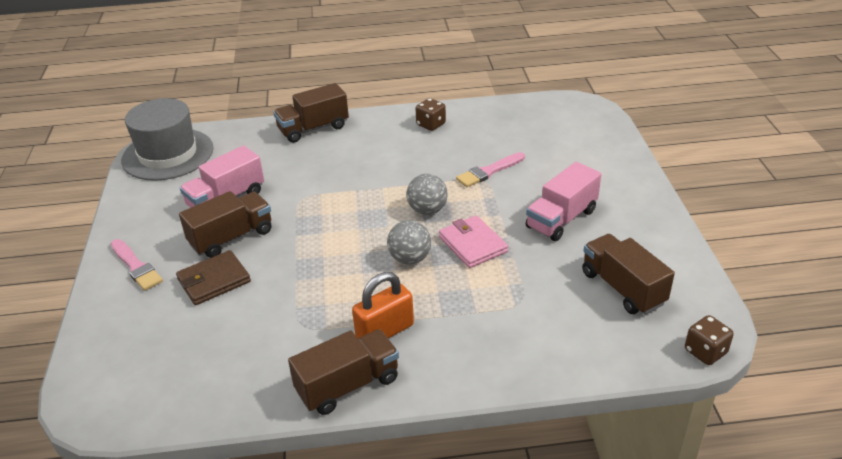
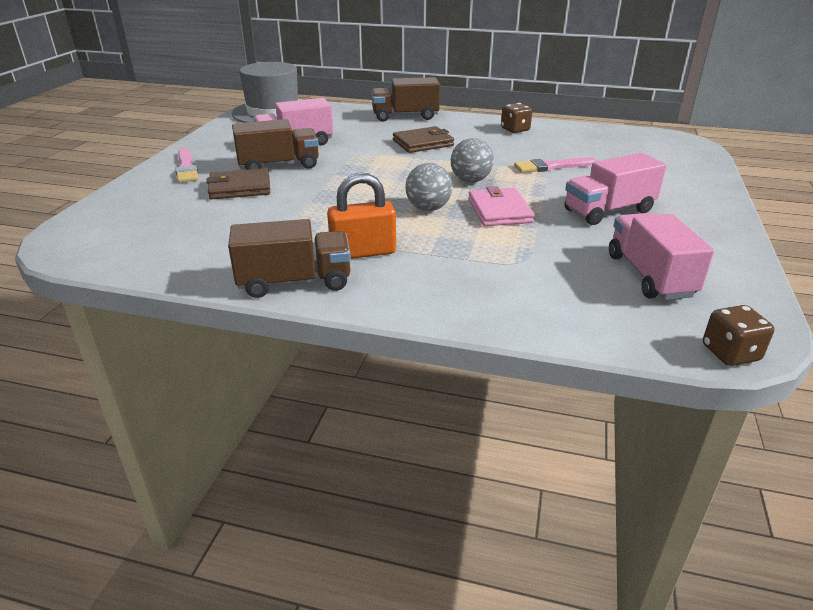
camera: 20 degrees right, 5 degrees down
(354, 166) = (423, 143): none -> brown wallet
(622, 288) = (649, 276): brown truck -> pink truck

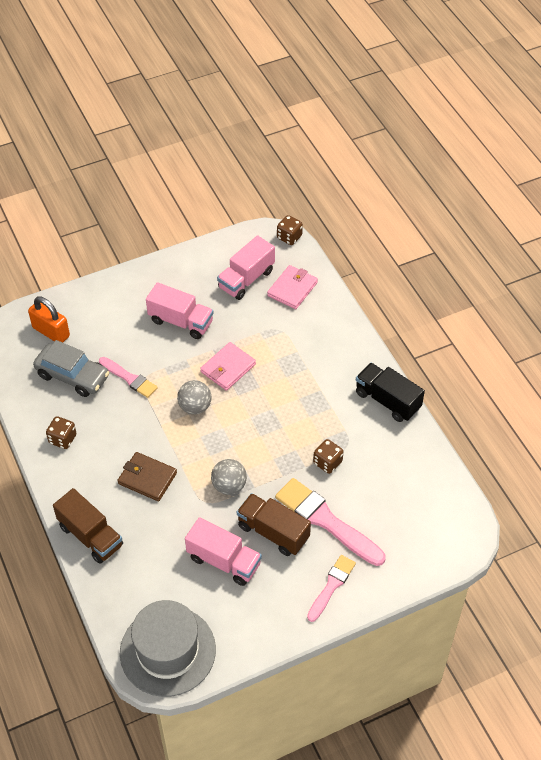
camera: 130 degrees left, 20 degrees up
(240, 188) = (326, 521): brown wallet -> pink brush
(292, 212) = (327, 462): none -> brown dice
(294, 282) = (387, 400): brown truck -> black truck
(363, 252) = (335, 395): orange padlock -> orange padlock (51, 332)
(428, 208) = (257, 402): grey ball -> grey ball (229, 486)
(587, 149) = (73, 376): none -> grey car
(591, 302) = (292, 289): none -> pink wallet

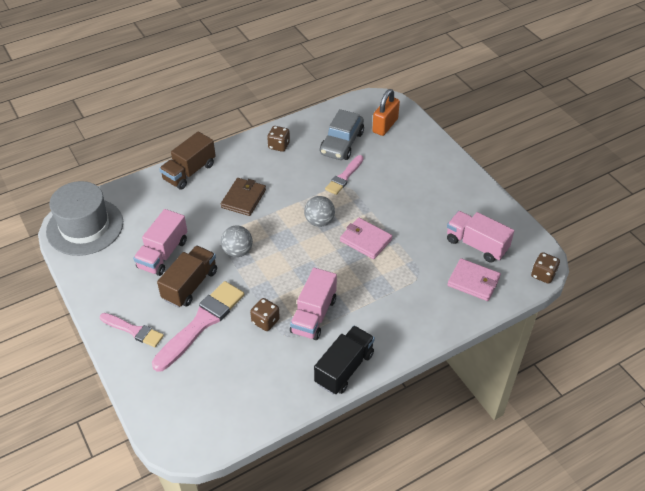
camera: 85 degrees right, 5 degrees down
(181, 321) = (413, 203): pink truck -> pink truck (313, 315)

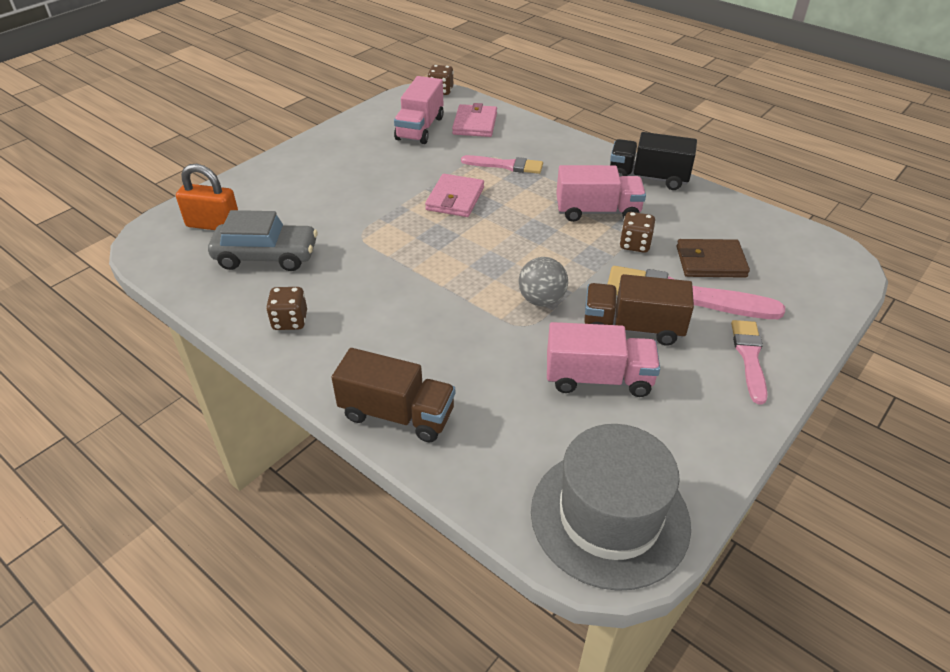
camera: 110 degrees left, 5 degrees down
(243, 198) = (432, 325): brown wallet -> brown wallet (710, 262)
(319, 221) = (442, 241): grey ball -> none
(344, 177) = (342, 238): pink brush -> pink brush (506, 165)

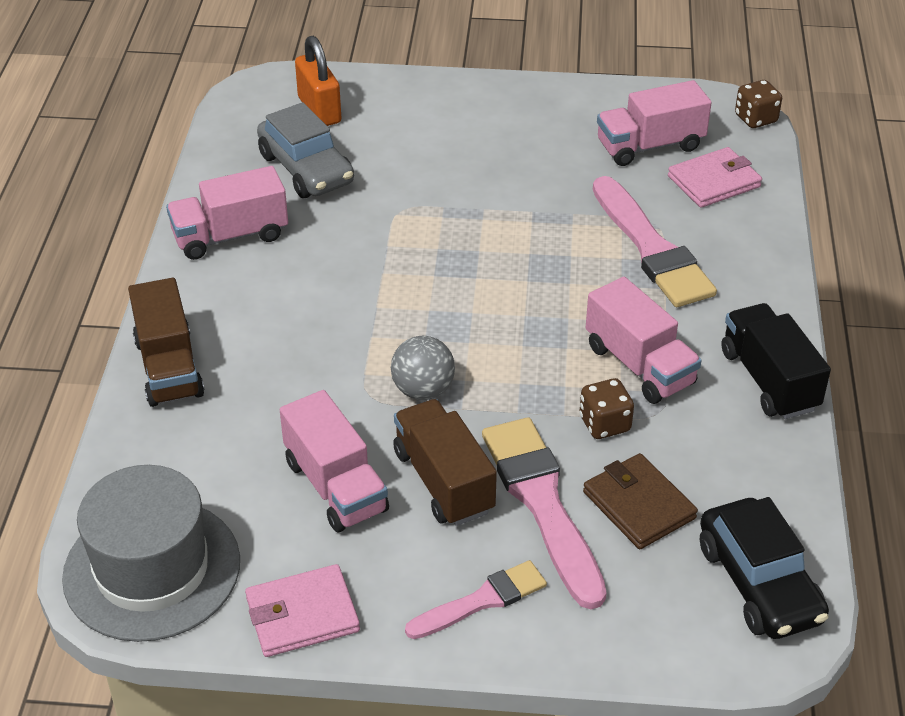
camera: 55 degrees right, 0 degrees up
(290, 321) = (230, 236): brown dice -> pink truck
(455, 199) = (538, 242): pink wallet -> pink wallet (302, 615)
(506, 165) = (652, 248): pink brush -> pink brush, size x1.69
(798, 249) = (759, 583): none -> black car

